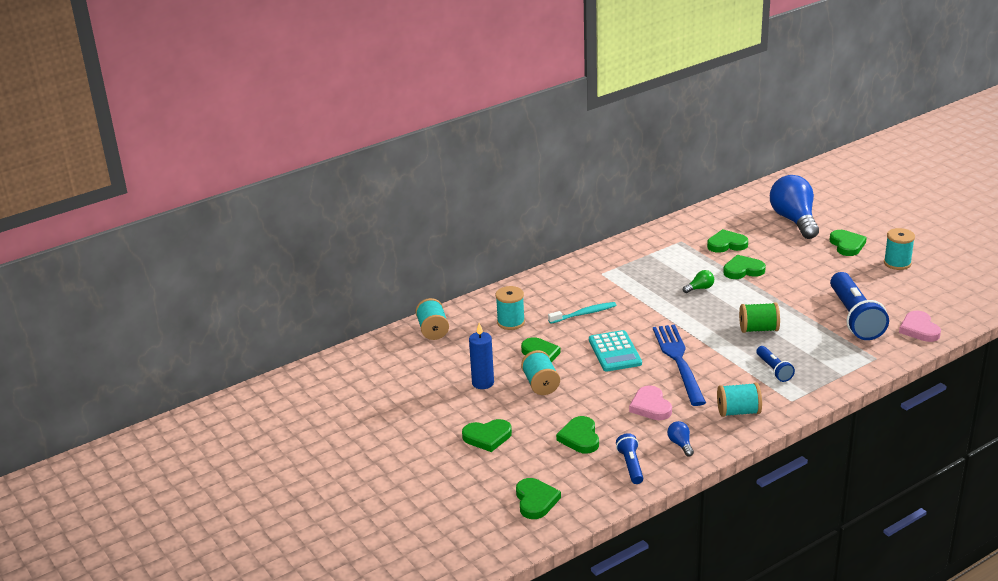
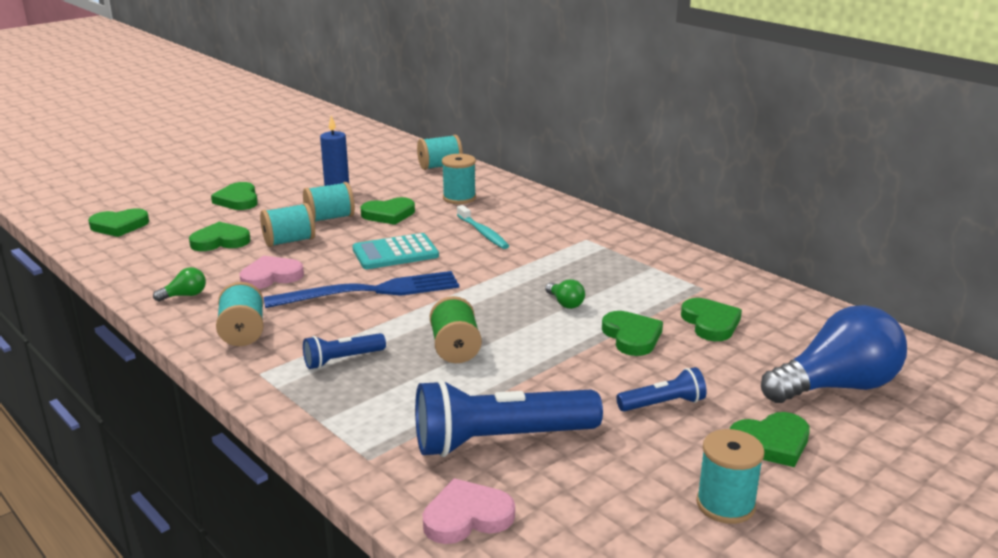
camera: 80 degrees right, 5 degrees down
(586, 402) = (289, 241): none -> turquoise spool
(631, 465) = (156, 268): blue flashlight -> blue flashlight (663, 404)
(680, 444) = (185, 295): blue light bulb -> green light bulb

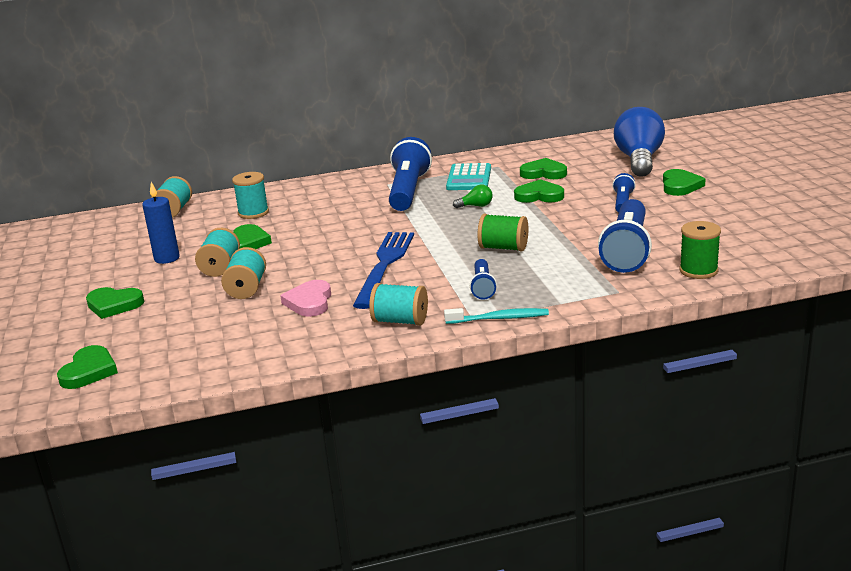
camera: 60 degrees left, 0 degrees up
(185, 295) = (302, 342): green light bulb -> none
(220, 241) = (203, 320): green heart -> none
(395, 253) = (327, 249): turquoise calculator -> turquoise calculator (469, 178)
(467, 517) = (698, 270): pink heart -> green spool
(483, 233) = (332, 214): turquoise toothbrush -> turquoise toothbrush (499, 318)
(575, 255) = (408, 191): none -> blue flashlight
(725, 504) = (726, 207): turquoise spool -> none

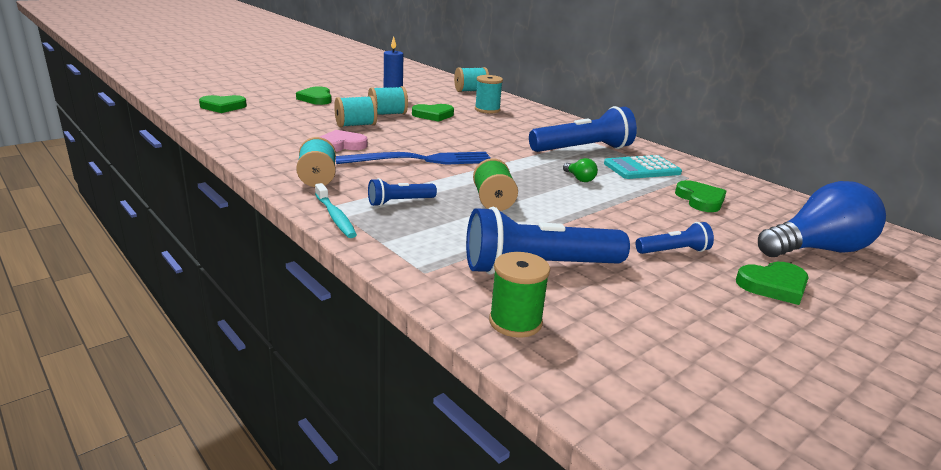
camera: 60 degrees right, 0 degrees up
(539, 196) = (638, 204): green heart -> none

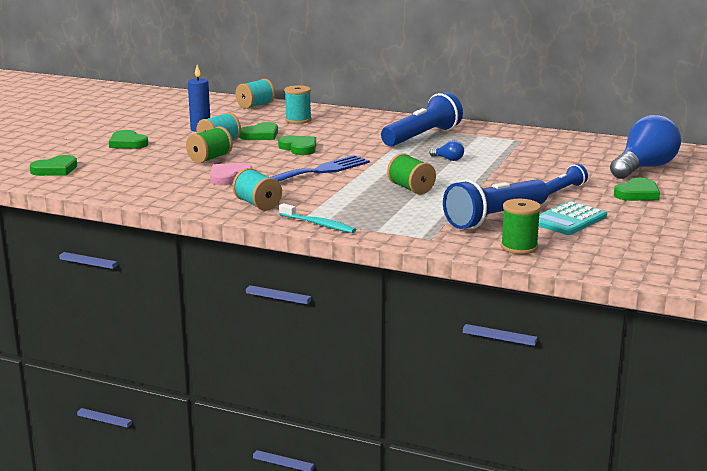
camera: 25 degrees left, 5 degrees down
(356, 125) = (210, 158): turquoise spool -> green spool
(400, 202) = (347, 205): blue flashlight -> none
(579, 179) = (448, 159): green light bulb -> blue light bulb
(642, 168) = (482, 141): turquoise calculator -> turquoise calculator (569, 220)
(700, 200) = (545, 154): green heart -> green heart (299, 148)

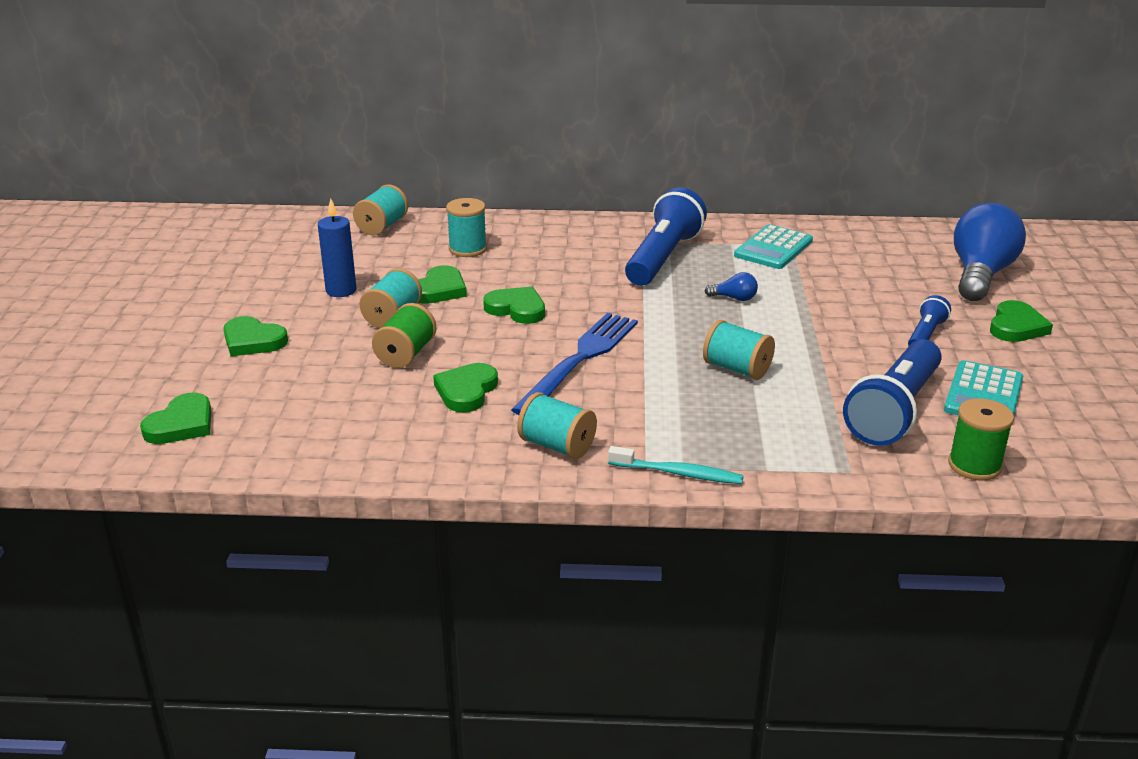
camera: 20 degrees left, 10 degrees up
(229, 177) = (466, 391): pink heart -> green heart
(411, 188) = (737, 369): green spool -> turquoise spool
(505, 140) = (773, 248): none -> turquoise calculator

